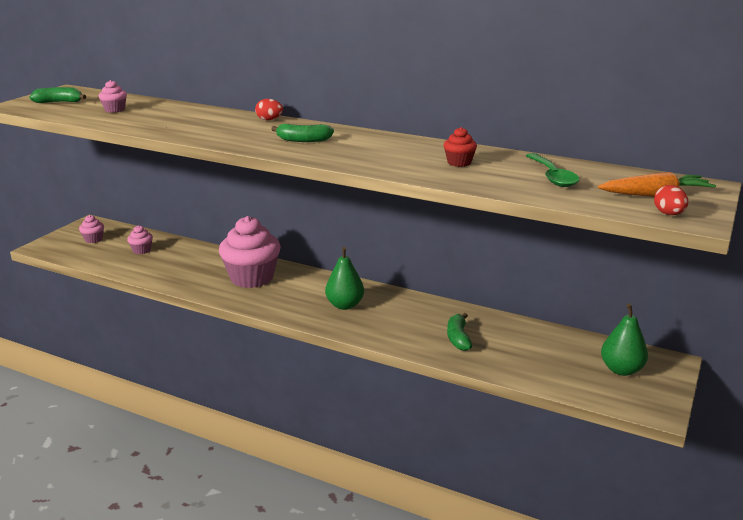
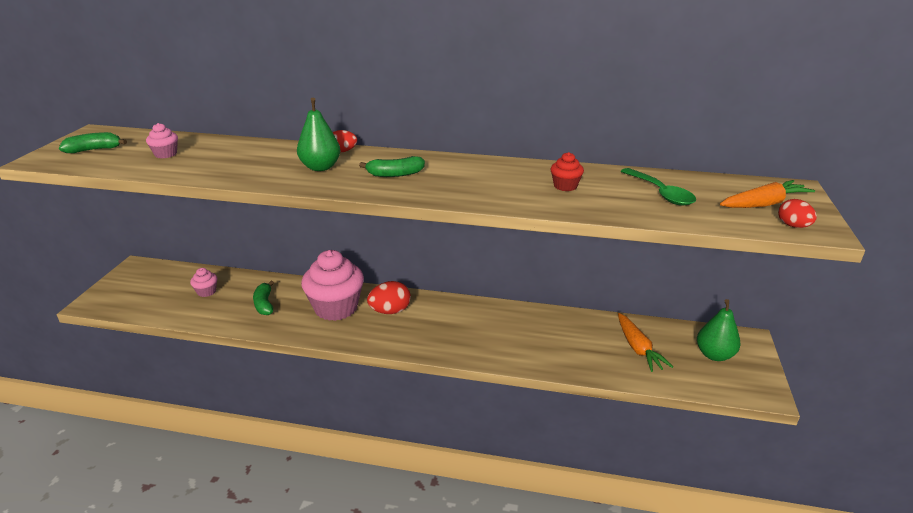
camera: 15 degrees left, 5 degrees up
(93, 239) = (148, 285): pink cupcake -> none
(301, 287) = (390, 311): none -> red egg
(344, 305) = (441, 325): green pear -> green pear (320, 167)
(458, 338) = (561, 345): green banana -> green banana (264, 304)
(539, 352) = (638, 348): none -> orange carrot

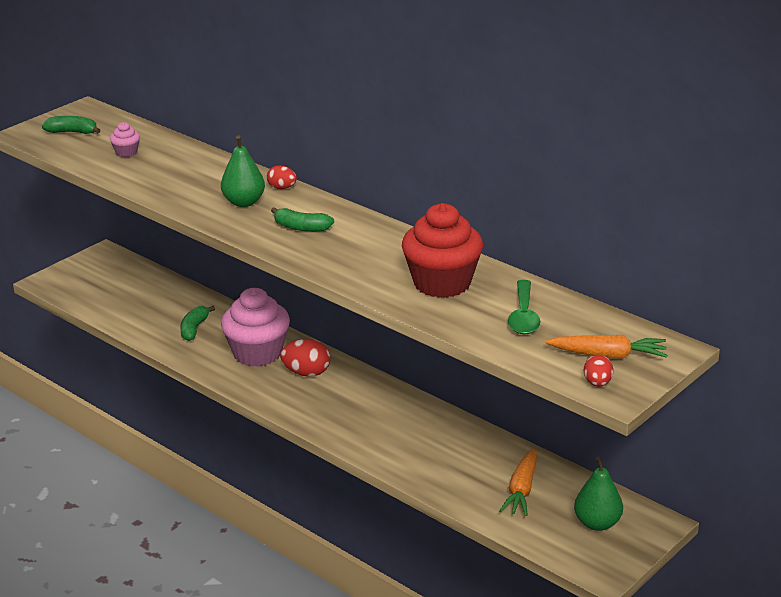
camera: 30 degrees right, 0 degrees up
(206, 292) = (150, 300): pink cupcake -> none
(565, 186) = (442, 283): red cupcake -> red cupcake, size x2.28

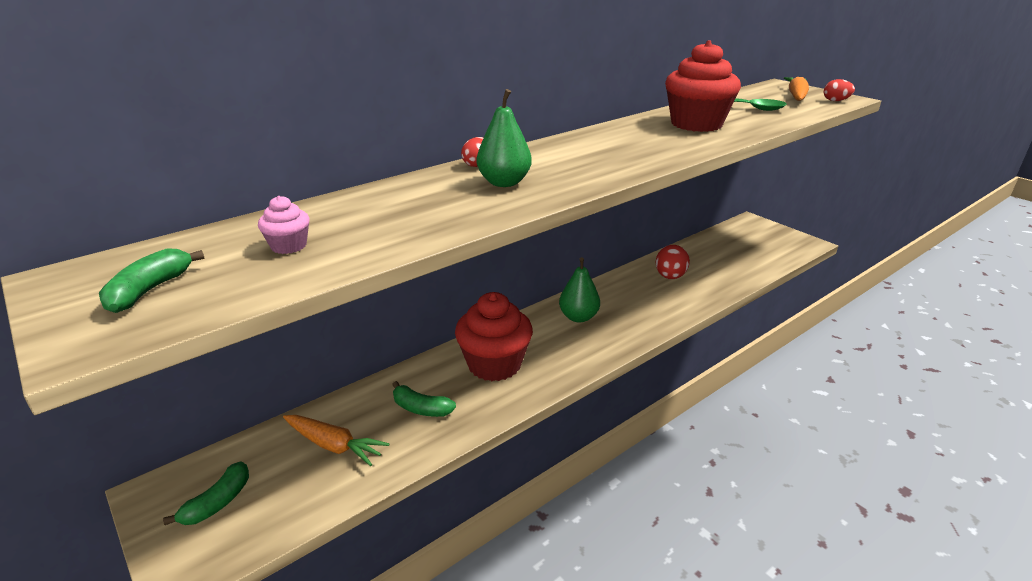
camera: 80 degrees left, 0 degrees up
(257, 353) = (494, 364): pink cupcake -> red cupcake
(301, 227) = (578, 161): green banana -> green banana (217, 502)
(306, 373) = (542, 336): red egg -> red egg (670, 277)
(521, 490) = (722, 257): orange carrot -> orange carrot (334, 445)
(597, 523) = (756, 238): green pear -> green pear (578, 317)

